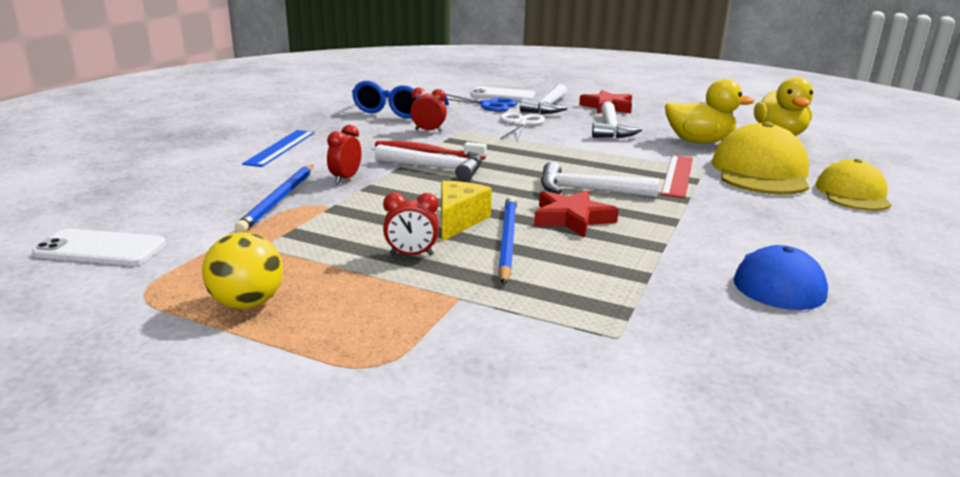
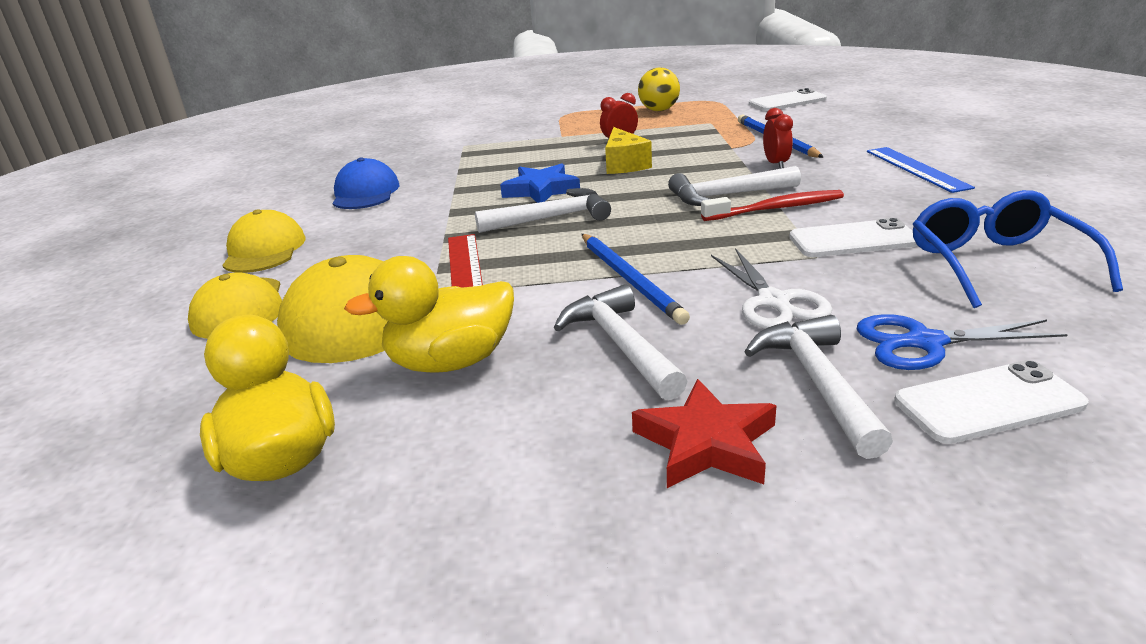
camera: 155 degrees right, 5 degrees up
(428, 131) = (853, 240): red clock -> white phone
(507, 240) = (571, 164): blue pencil -> blue pencil (630, 280)
(572, 218) = (541, 190): red star -> blue star
(870, 236) = (264, 250): none -> yellow cap

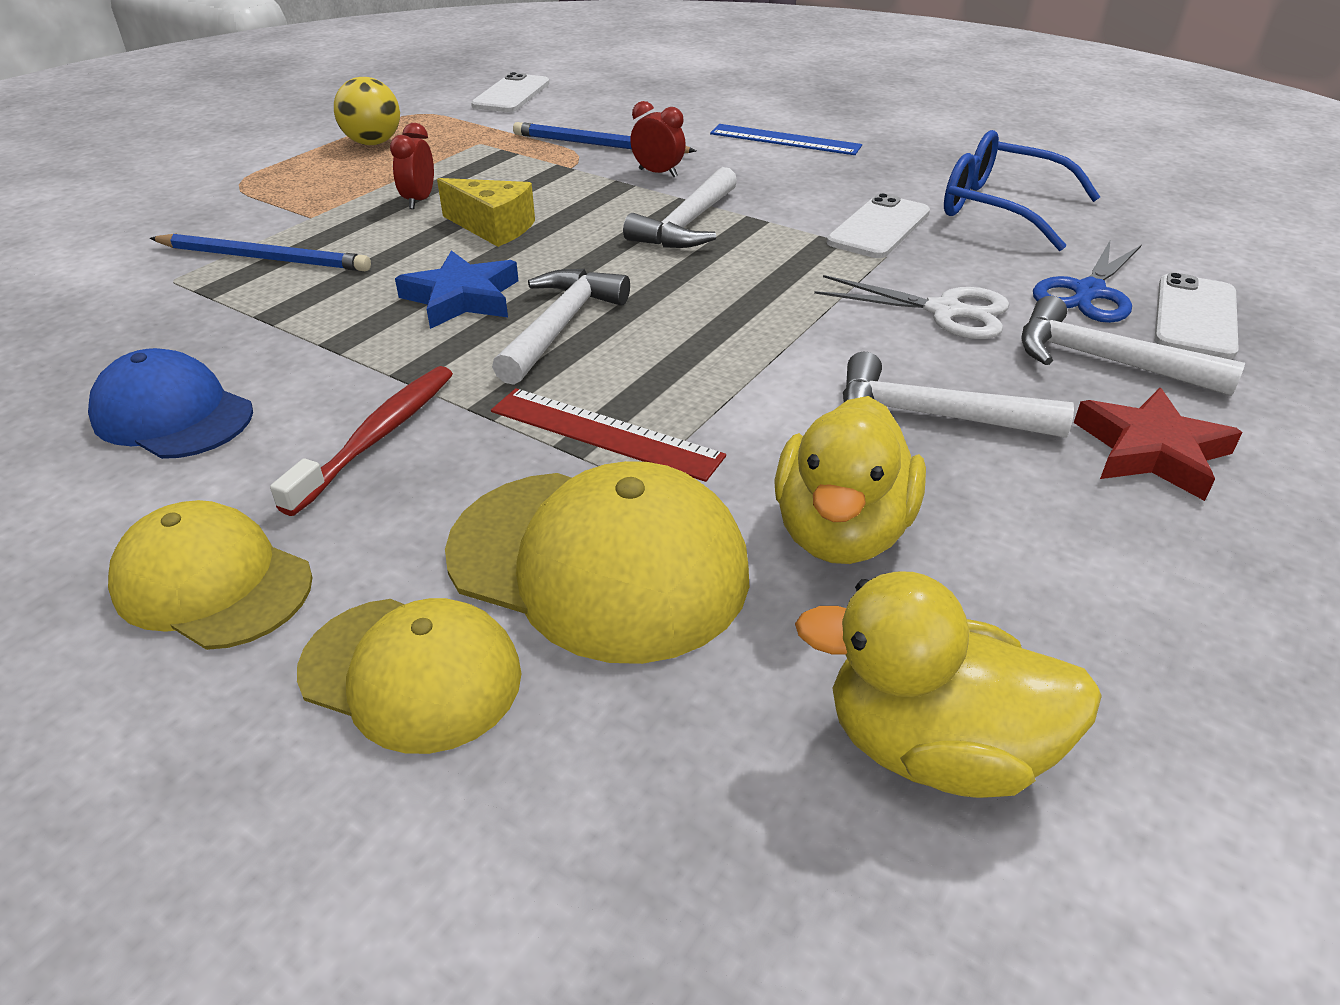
camera: 55 degrees left, 10 degrees up
(630, 280) = (798, 352): blue pencil -> blue pencil (264, 258)
(776, 209) = (759, 221): red toothbrush -> red toothbrush (377, 437)

